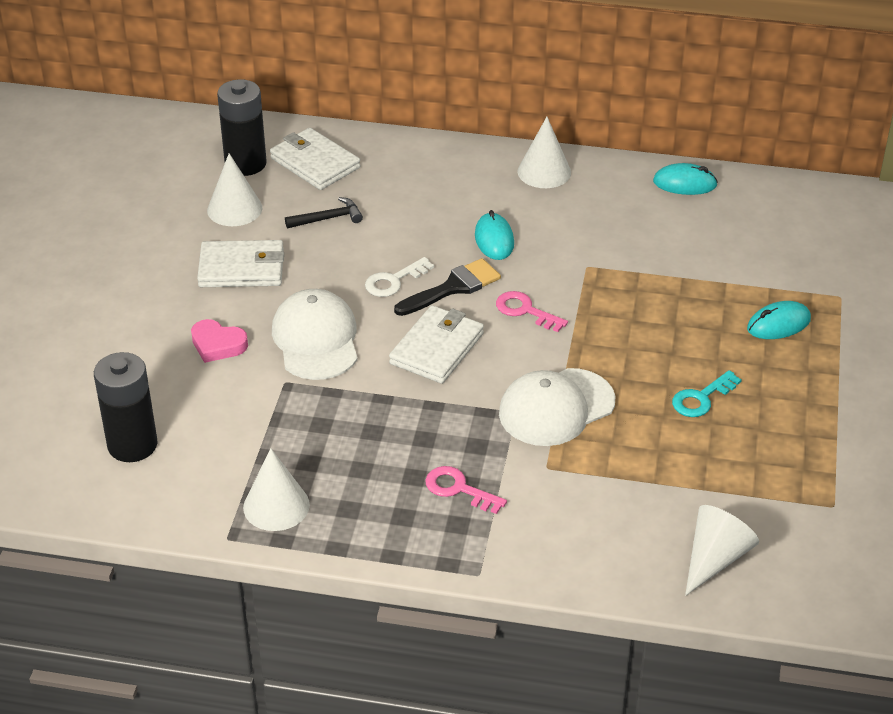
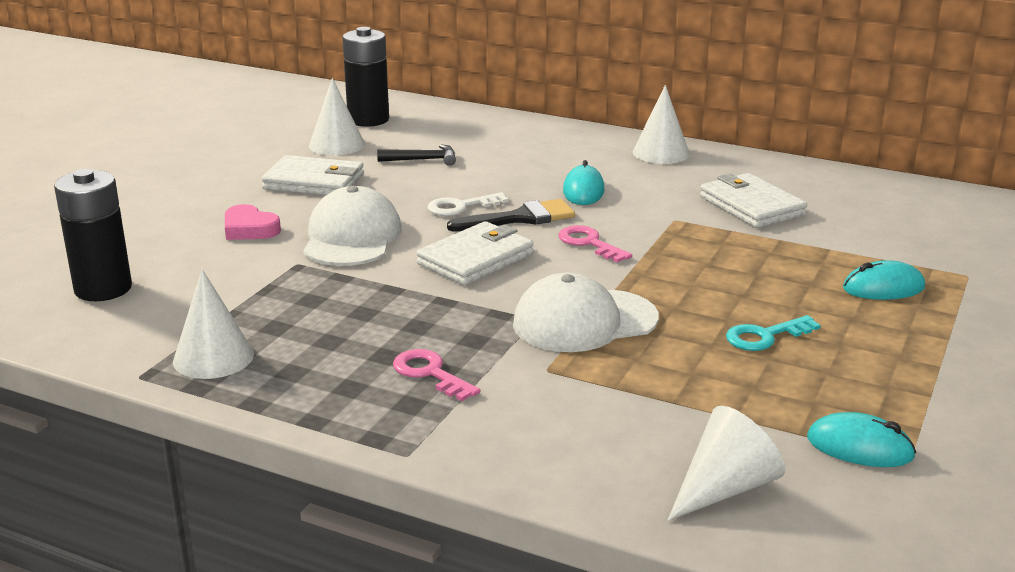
camera: 15 degrees right, 15 degrees down
(315, 163) = (434, 125): white wallet -> white wallet (751, 206)
(684, 183) = (809, 175): turquoise mouse -> turquoise mouse (860, 447)

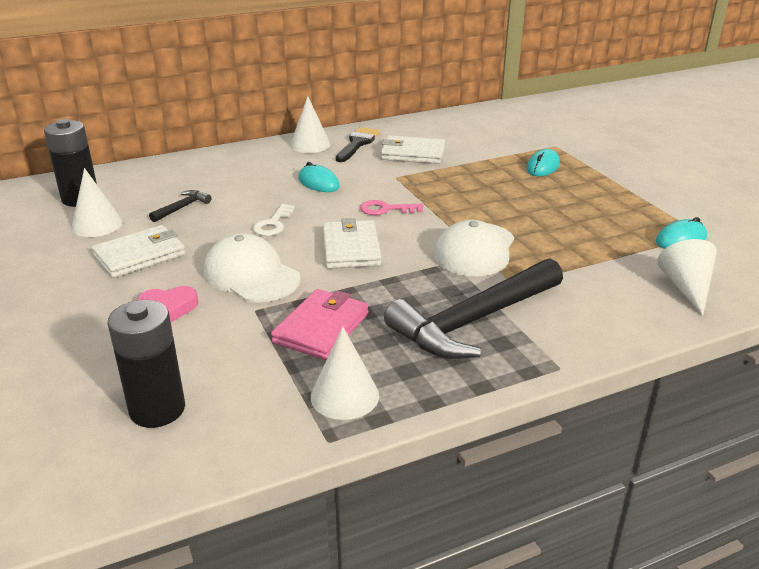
camera: 50 degrees left, 5 degrees up
(308, 304) = (321, 328): none -> pink wallet
(430, 373) = (473, 321): pink key -> black hammer
(520, 218) = (321, 214): black brush -> black brush (357, 143)
(765, 336) = (553, 213): turquoise key -> none

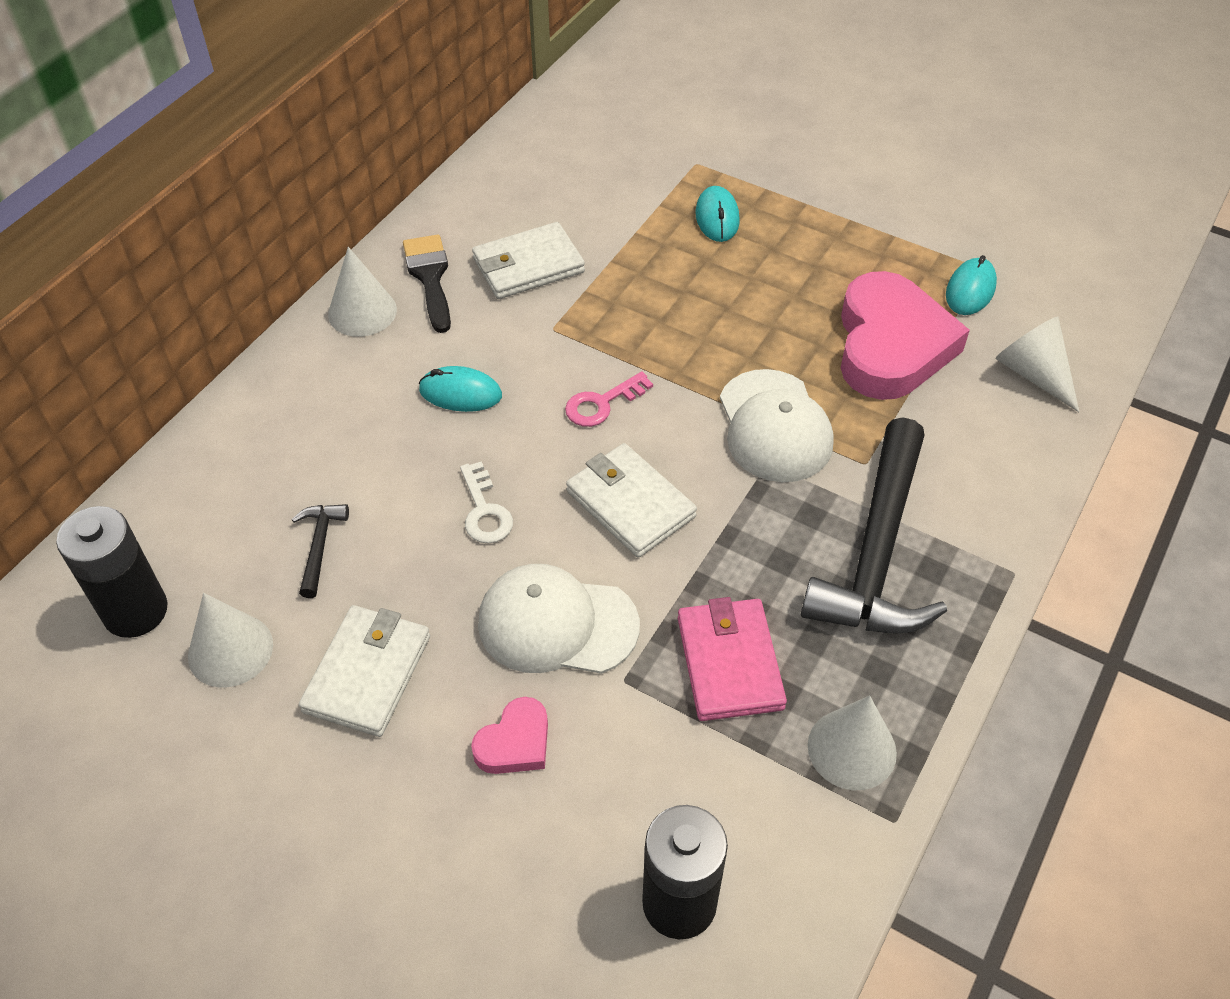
camera: 35 degrees left, 20 degrees up
(594, 244) = (891, 345): none -> pink heart

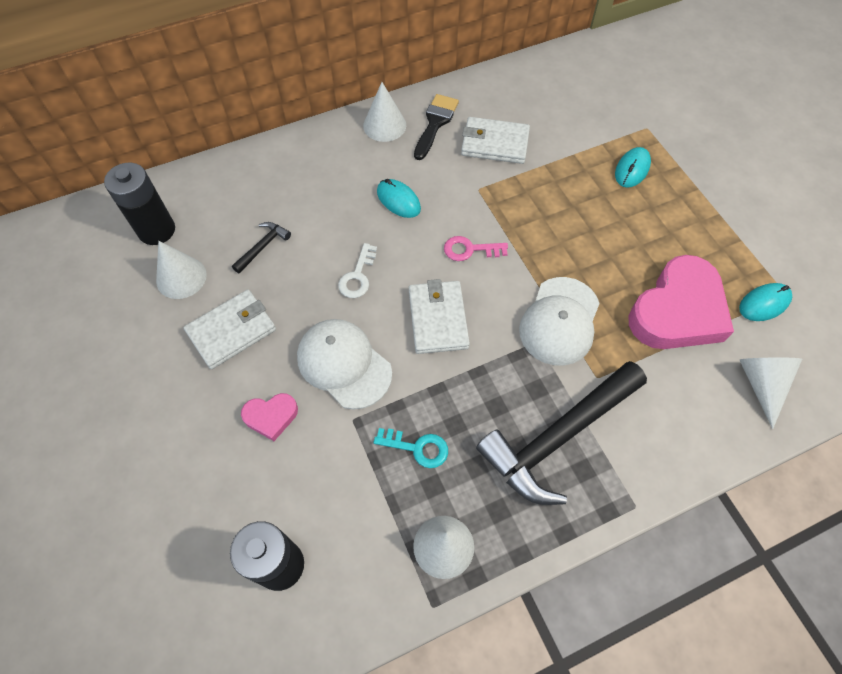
camera: 35 degrees right, 10 degrees up
(729, 662) = (417, 448): pink wallet -> turquoise key

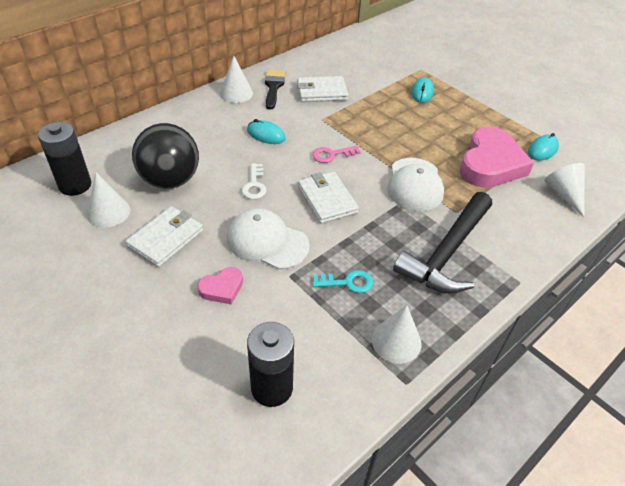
camera: 20 degrees left, 15 degrees down
(263, 246) = (170, 180): black hammer -> black ball

